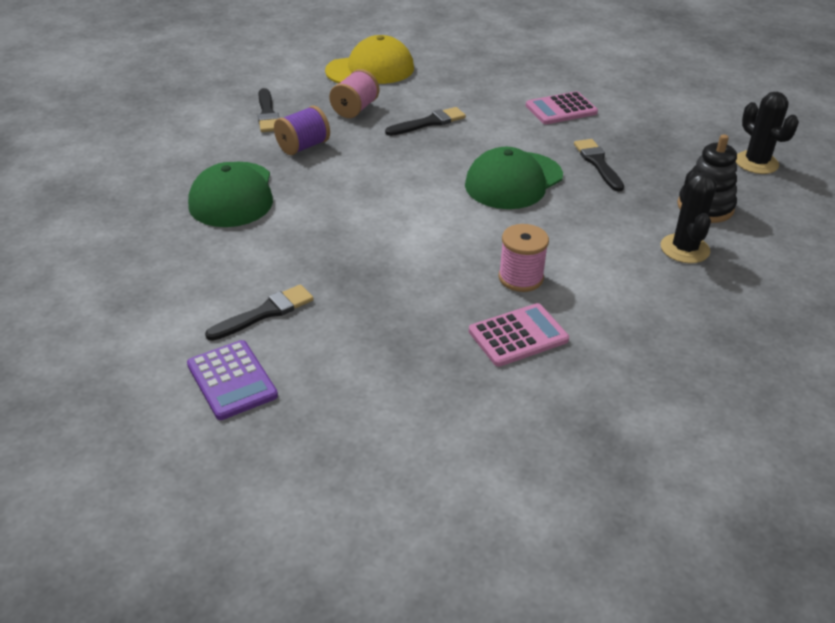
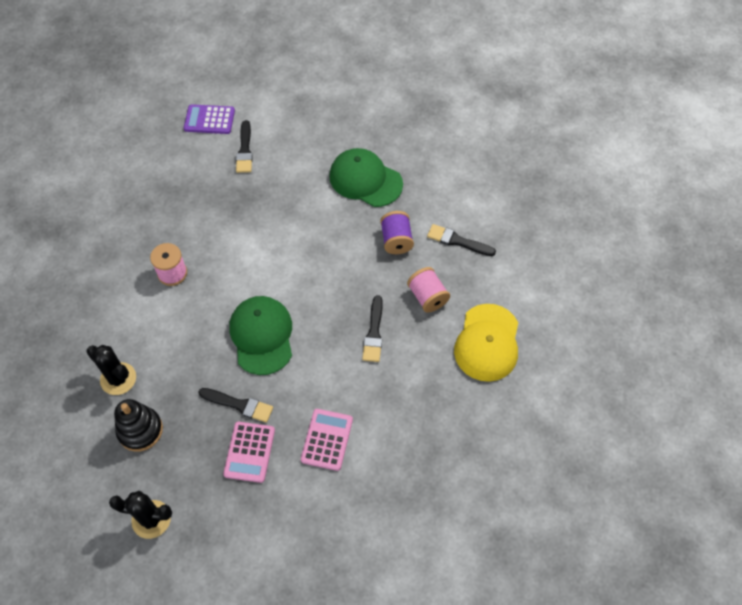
camera: 125 degrees right, 20 degrees up
(518, 336) = (134, 242): pink calculator -> pink calculator (249, 452)

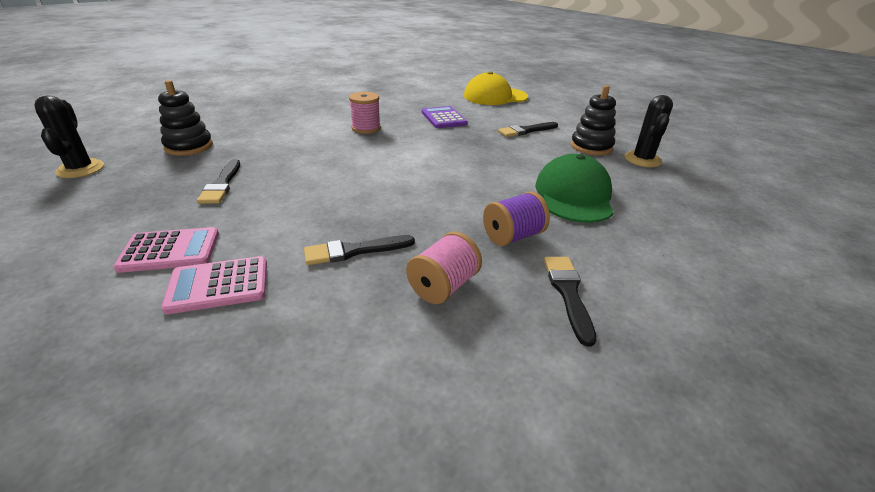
camera: 65 degrees right, 25 degrees down
(118, 379) = (245, 129): black cactus -> black cactus (642, 160)
(209, 120) = (537, 113): purple calculator -> purple calculator (443, 118)
(249, 452) = (156, 202): pink calculator -> pink calculator (218, 285)
(262, 336) = (316, 179): green cap -> none
(299, 123) = (591, 147): none -> black stacking toy
(487, 343) = (394, 388): yellow cap -> yellow cap (495, 96)

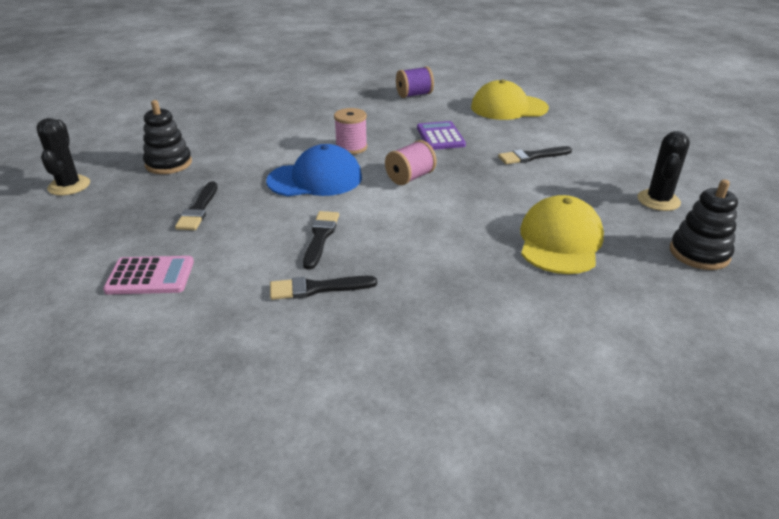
camera: 10 degrees right, 0 degrees up
(218, 285) = (191, 313): pink calculator -> none
(336, 154) = (315, 179): none -> blue cap
(443, 286) = (395, 330): pink spool -> pink spool (410, 177)
(513, 236) = (478, 284): purple spool -> purple spool (414, 95)
(568, 293) = (516, 347): black brush -> black brush (320, 237)
(573, 195) = (560, 241): green cap -> yellow cap
(591, 147) = (602, 181): black stacking toy -> black stacking toy (699, 253)

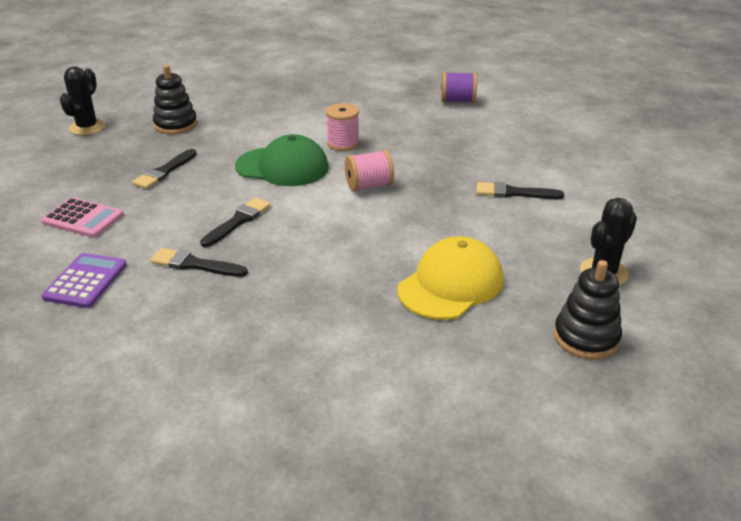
camera: 25 degrees right, 0 degrees up
(315, 179) = (282, 167): blue cap -> green cap
(440, 136) = (440, 151): purple calculator -> purple calculator (86, 281)
(508, 108) = (545, 135): yellow cap -> none

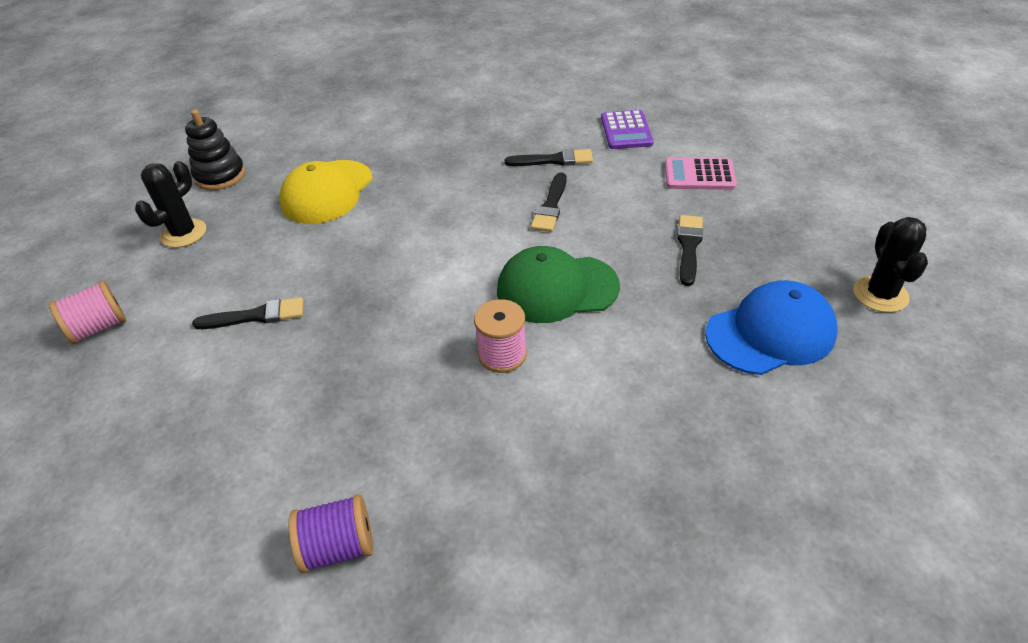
camera: 165 degrees right, 10 degrees up
(175, 125) = (770, 333): black stacking toy -> blue cap
(369, 186) = (436, 284): pink spool -> pink spool (99, 328)

